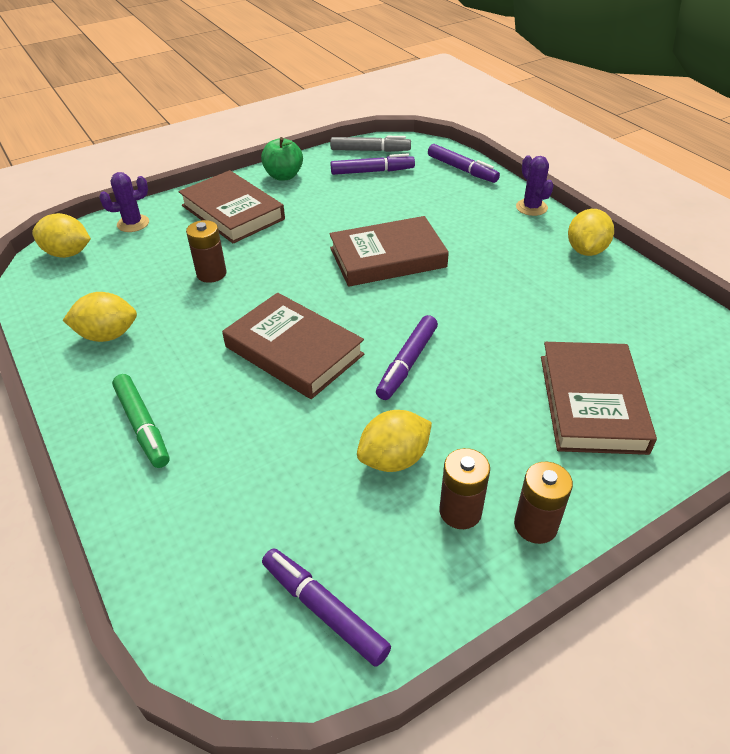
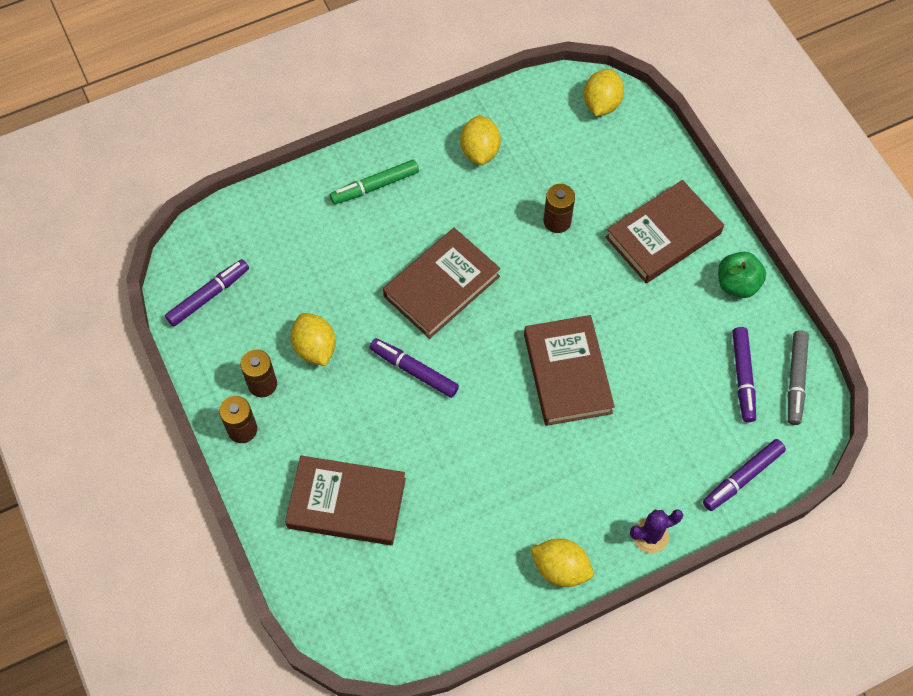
camera: 95 degrees right, 20 degrees up
(133, 223) = (648, 149): purple cactus -> none

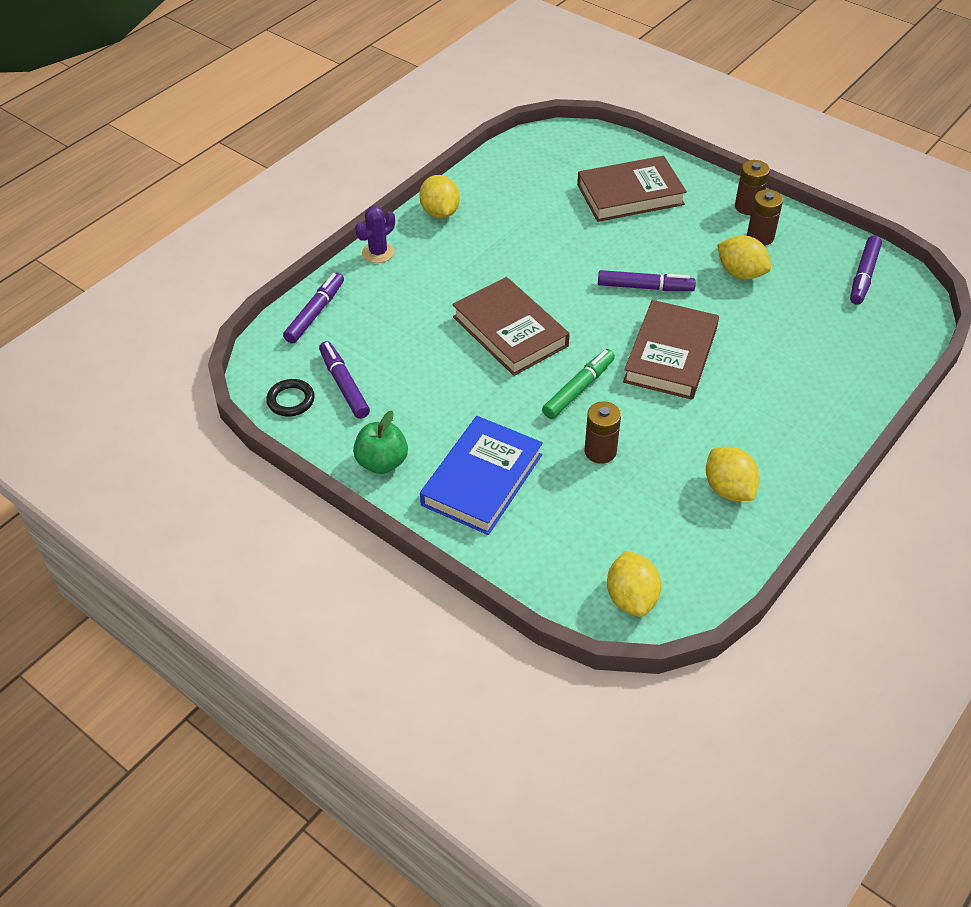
camera: 155 degrees right, 15 degrees down
(375, 186) = (804, 413): green marker -> green marker (578, 389)
(560, 569) = (440, 212): yellow lemon -> yellow lemon turned 75 degrees clockwise
(663, 235) = (482, 480): brown book -> blue book
(795, 380) = (291, 400): grey marker -> black ring

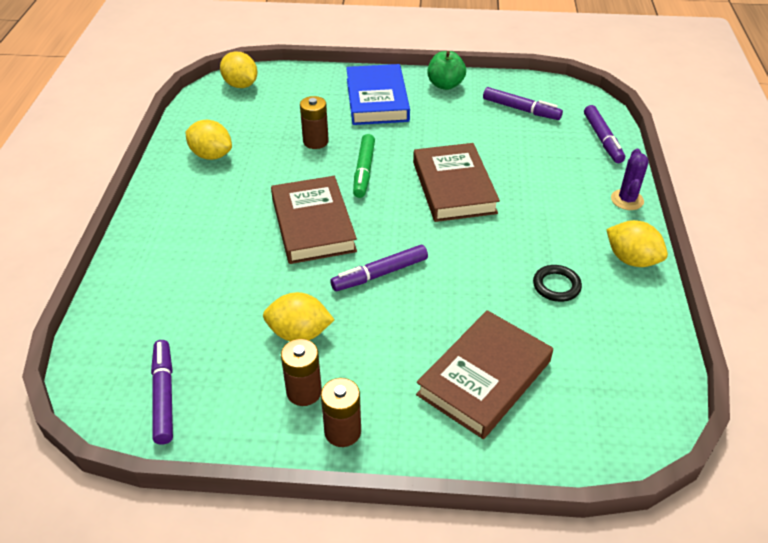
camera: 145 degrees right, 5 degrees down
(291, 400) = (540, 90): black ring -> black ring (556, 286)
(510, 331) = (454, 187): brown book -> brown book turned 60 degrees clockwise

